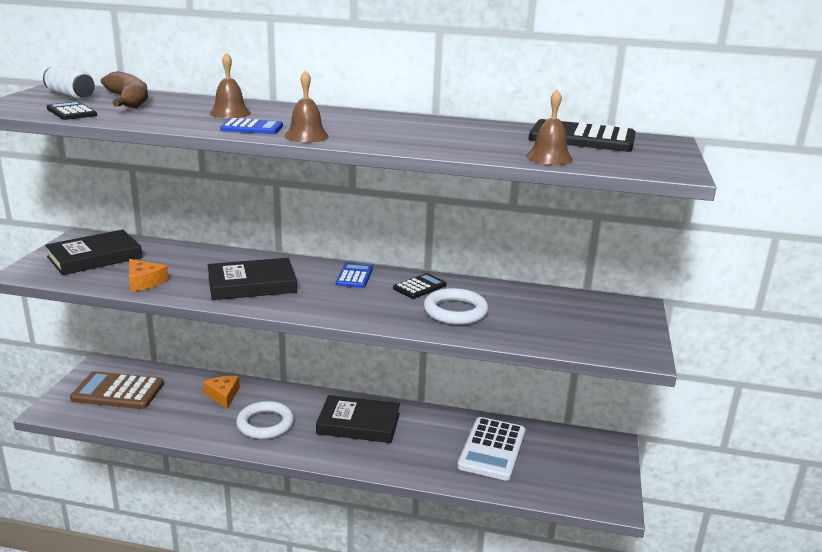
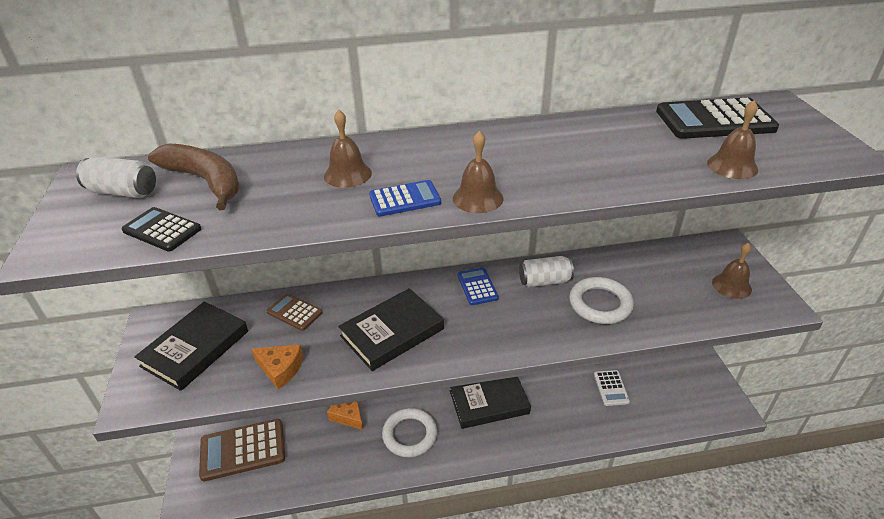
camera: 20 degrees left, 15 degrees up
(187, 256) = (294, 312): none -> brown calculator
(419, 287) = (544, 281): black calculator -> white can
(492, 449) = (611, 388): white calculator -> white calculator, size x0.55
(604, 331) = (731, 286): none -> brown bell

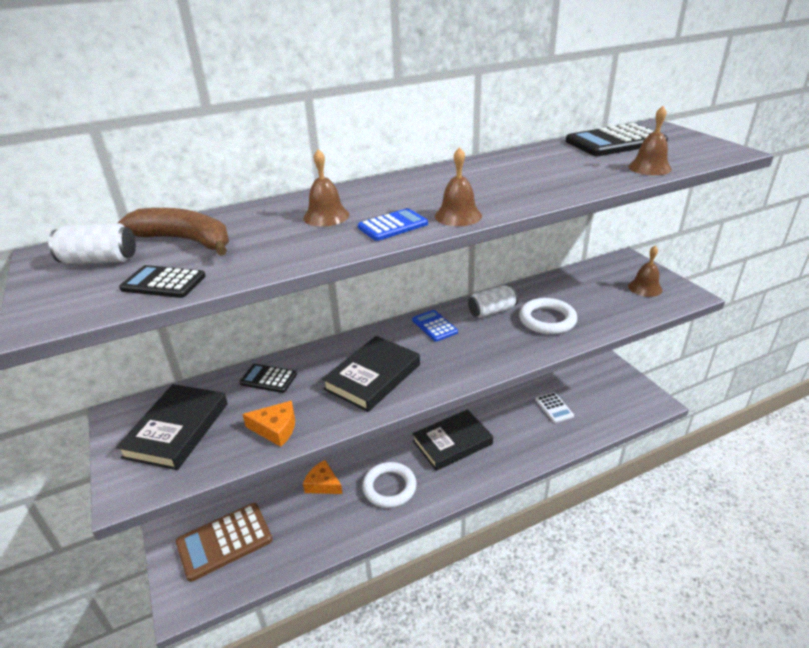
camera: 15 degrees left, 5 degrees down
(294, 312) = (268, 379): brown calculator -> black calculator

